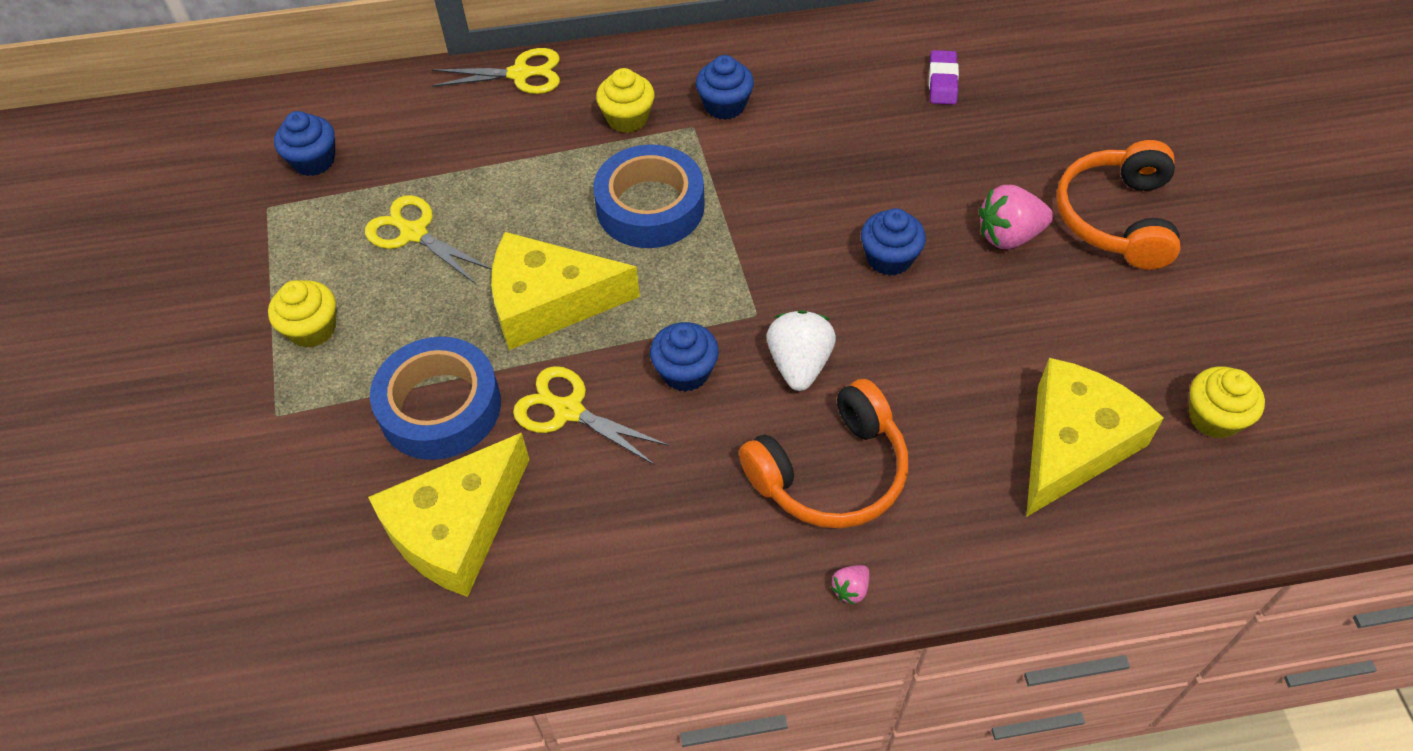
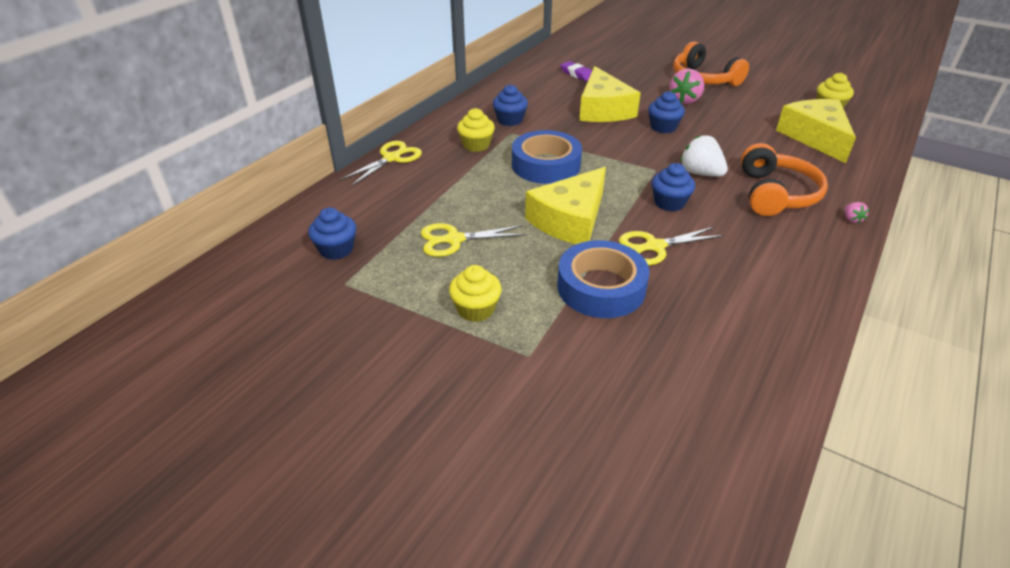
camera: 50 degrees left, 15 degrees down
(456, 528) = (700, 321): yellow cheese -> yellow cheese (603, 109)

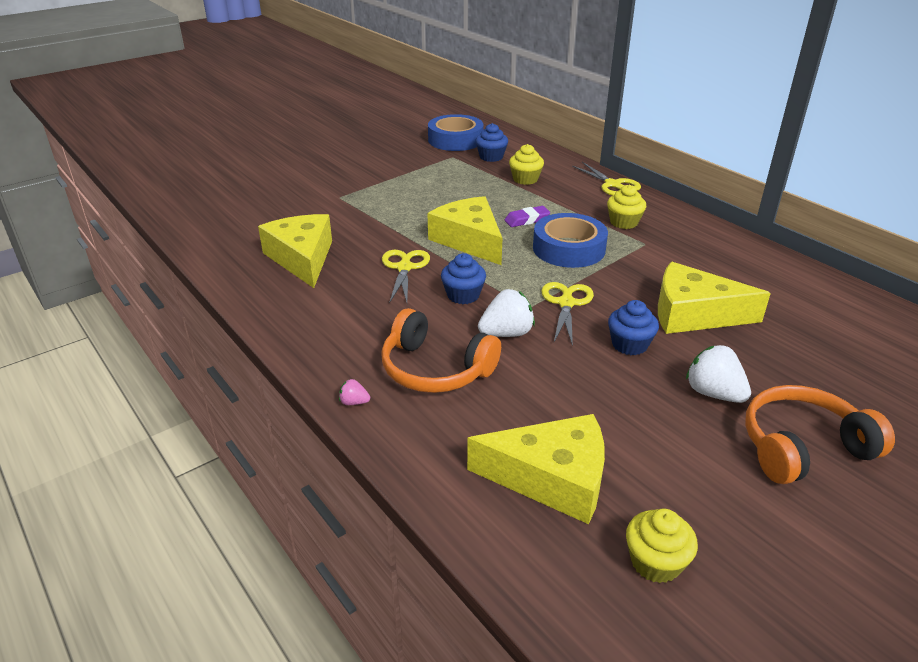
camera: 110 degrees right, 5 degrees down
(453, 240) = (475, 192): yellow scissors -> yellow scissors (566, 303)
(476, 309) = (394, 189): yellow cupcake -> yellow cupcake (525, 179)
(510, 120) = (676, 248): blue cupcake -> none
(577, 74) = (819, 323): purple eraser -> purple eraser (527, 220)
(601, 287) = (377, 233): blue tape -> blue tape (455, 140)
(685, 100) = (713, 393): pink strawberry -> white strawberry
(701, 328) = (302, 258): none -> yellow cheese

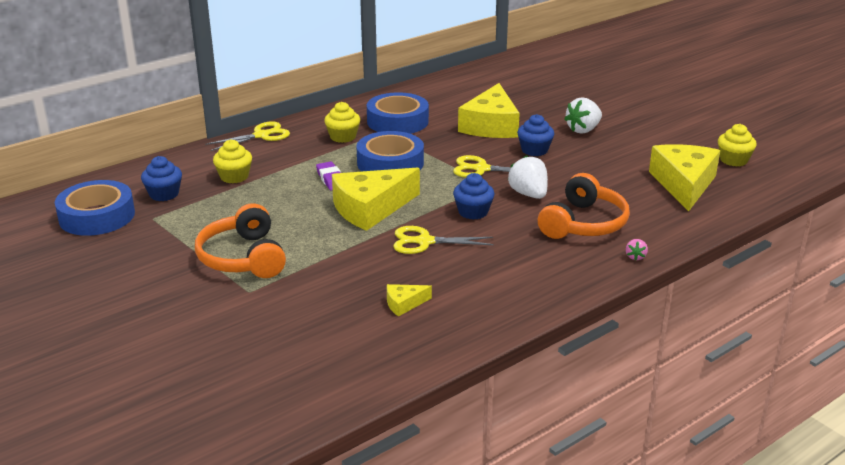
camera: 90 degrees left, 5 degrees down
(302, 258) = (404, 304): yellow cheese -> yellow cheese, size x0.44
(677, 251) = (397, 121): none -> blue tape
(802, 447) = (626, 113): orange headphones -> orange headphones (243, 258)

